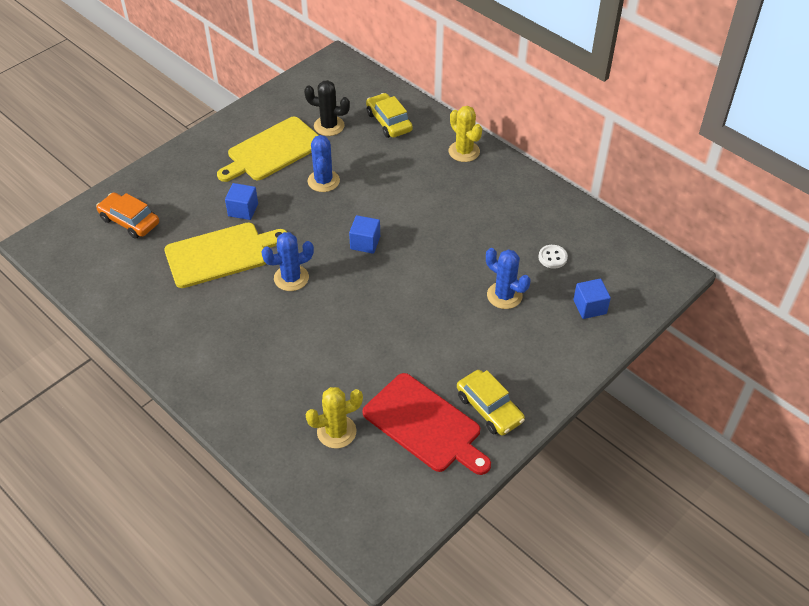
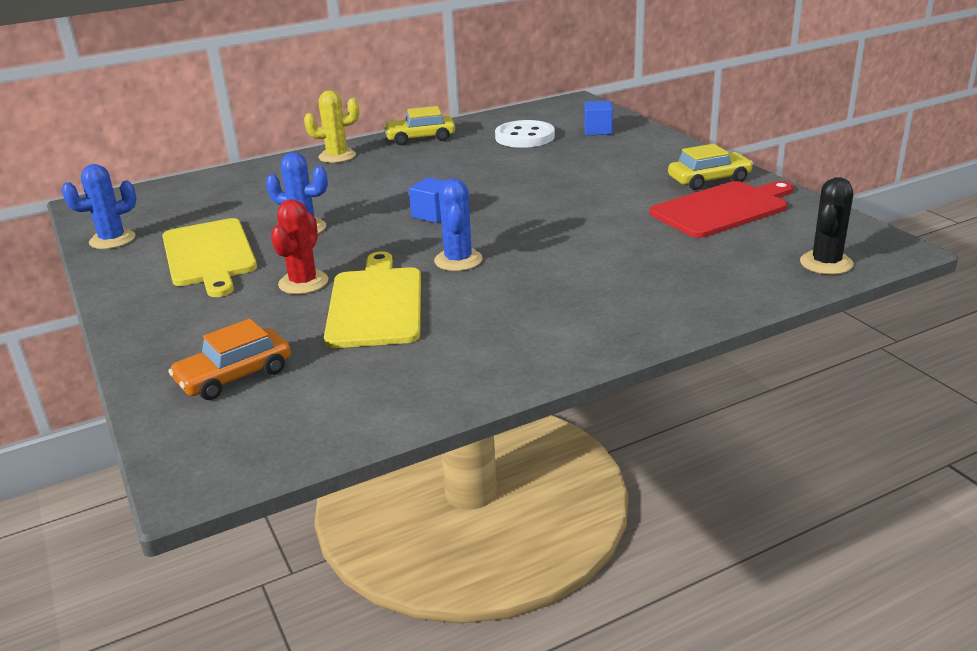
camera: 70 degrees left, 20 degrees down
(243, 210) = (303, 283): blue cube -> red cactus
(329, 126) = (207, 218): black cactus -> black cactus (826, 263)
(336, 432) = (720, 253): yellow cactus -> none
(389, 122) = (243, 186): yellow car -> yellow car (420, 138)
(504, 295) = (562, 160): blue cactus -> blue cactus (112, 240)
(552, 257) = (525, 137): white button -> white button, size x1.95

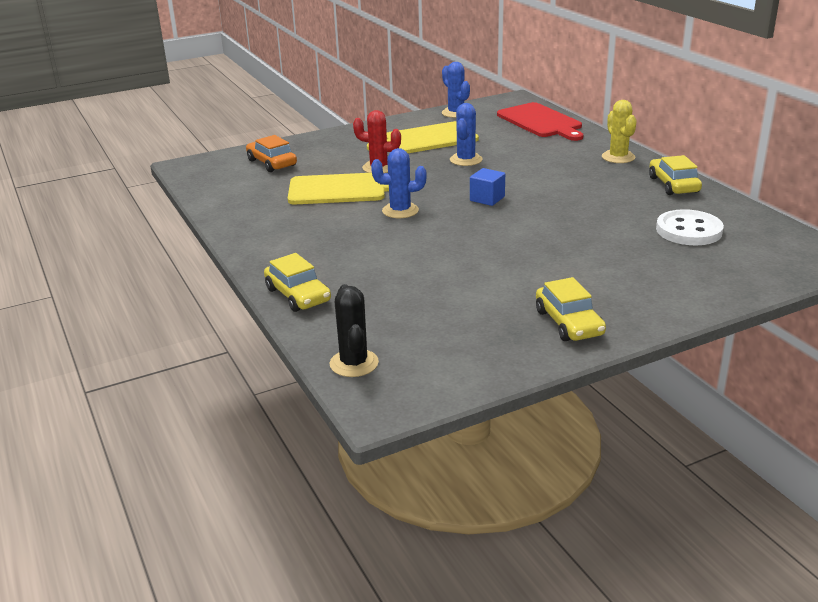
camera: 90 degrees right, 0 degrees up
(598, 131) = (720, 268): blue cube -> none
(696, 306) = (298, 295): none -> yellow car
(722, 209) = (488, 323): red cutting board -> red cutting board (541, 122)
(826, 263) = (354, 363): black cactus -> black cactus turned 45 degrees clockwise

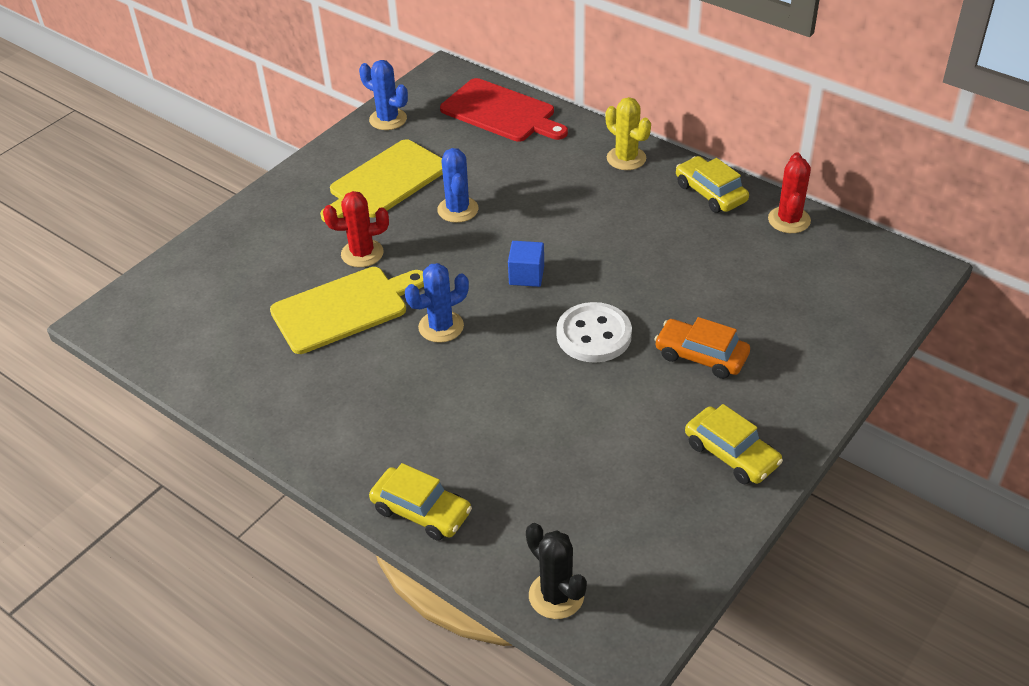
camera: 25 degrees left, 15 degrees up
(271, 163) = (217, 282): orange car -> orange car (701, 356)
(689, 230) = (766, 267): white button -> white button (594, 335)
(731, 210) = (789, 220): none -> red cactus

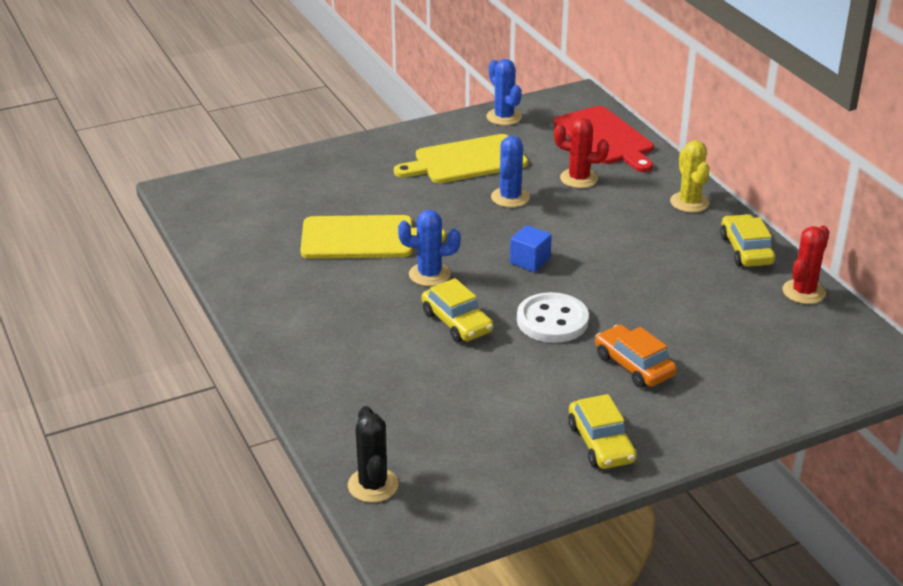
camera: 25 degrees right, 10 degrees down
(362, 253) = (407, 205): red cactus -> red cactus (578, 178)
(421, 511) = (314, 392): yellow car -> yellow car (457, 322)

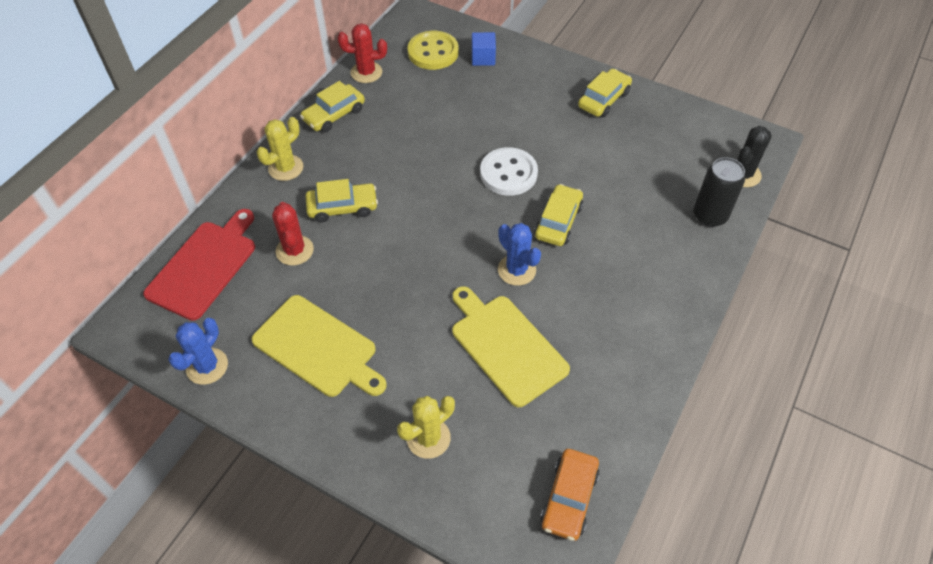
camera: 125 degrees left, 20 degrees up
(333, 178) = (428, 438): none -> yellow cactus
(350, 424) = (710, 216): none -> black can
(510, 197) = (361, 280): blue cactus -> none
(530, 261) = (446, 220): blue cube -> blue cube (483, 58)
(606, 215) = (342, 207): none -> yellow car
(634, 365) = (519, 115): orange car -> orange car (569, 498)
(806, 351) = (433, 52): none -> yellow button

